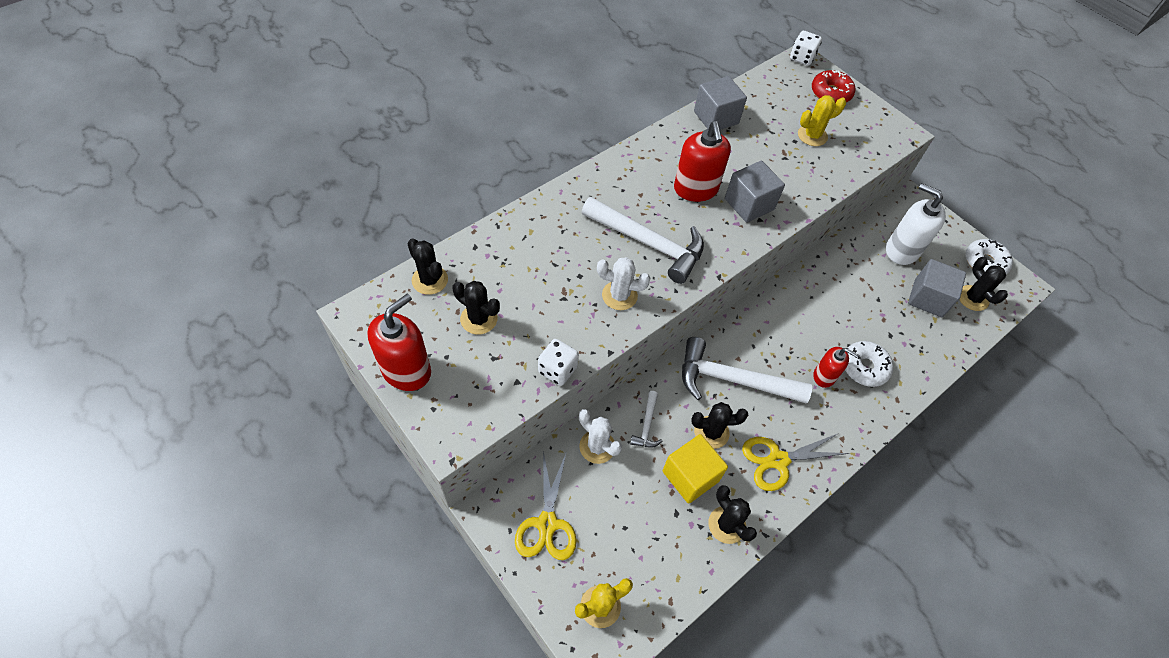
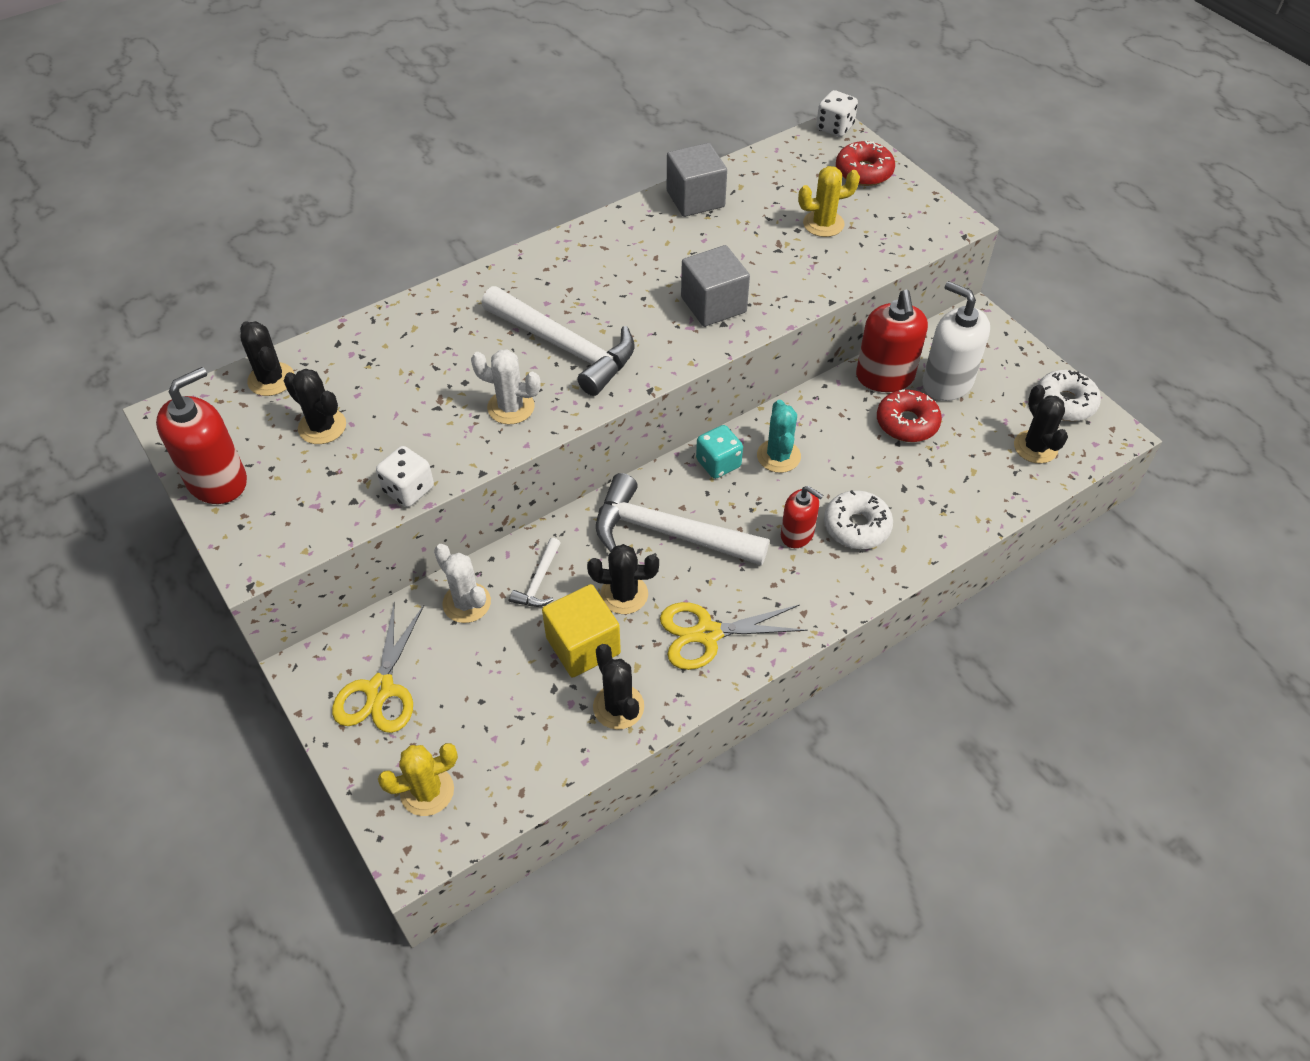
camera: 10 degrees right, 5 degrees down
(695, 189) = (645, 284): red soap dispenser -> red soap dispenser (885, 377)
(756, 322) = (718, 463): none -> turquoise dice
(798, 314) = (778, 456): none -> turquoise cactus
(881, 283) = (907, 423): none -> red donut
(928, 298) = (970, 444): grey cube -> none

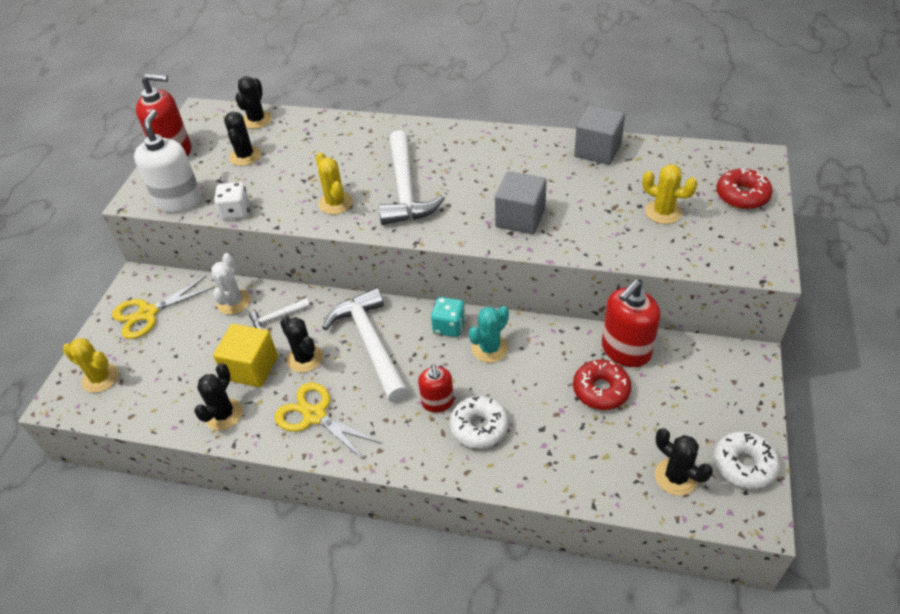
camera: 50 degrees right, 5 degrees down
(511, 407) = (335, 203): white cactus -> yellow cactus
(834, 128) = (760, 156): white dice -> none
(947, 382) = (666, 385): white soap dispenser -> white soap dispenser (179, 201)
(1035, 447) = (676, 477): black cactus -> black cactus turned 75 degrees counterclockwise

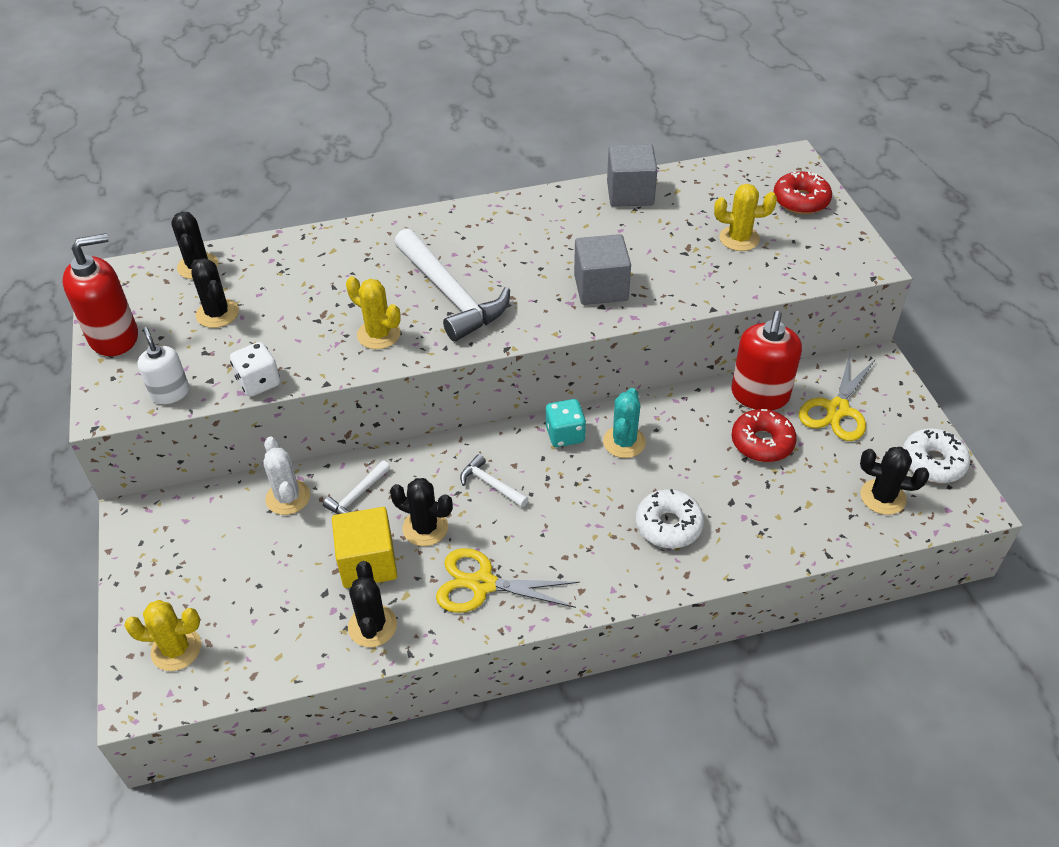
camera: 30 degrees left, 0 degrees up
(147, 313) = (181, 551): yellow scissors -> yellow scissors (837, 410)
(179, 201) = (170, 393): white soap dispenser -> white soap dispenser, size x0.60
(371, 344) = (491, 484): white hammer -> white hammer, size x0.46
(437, 402) = (608, 517): red soap dispenser -> none

